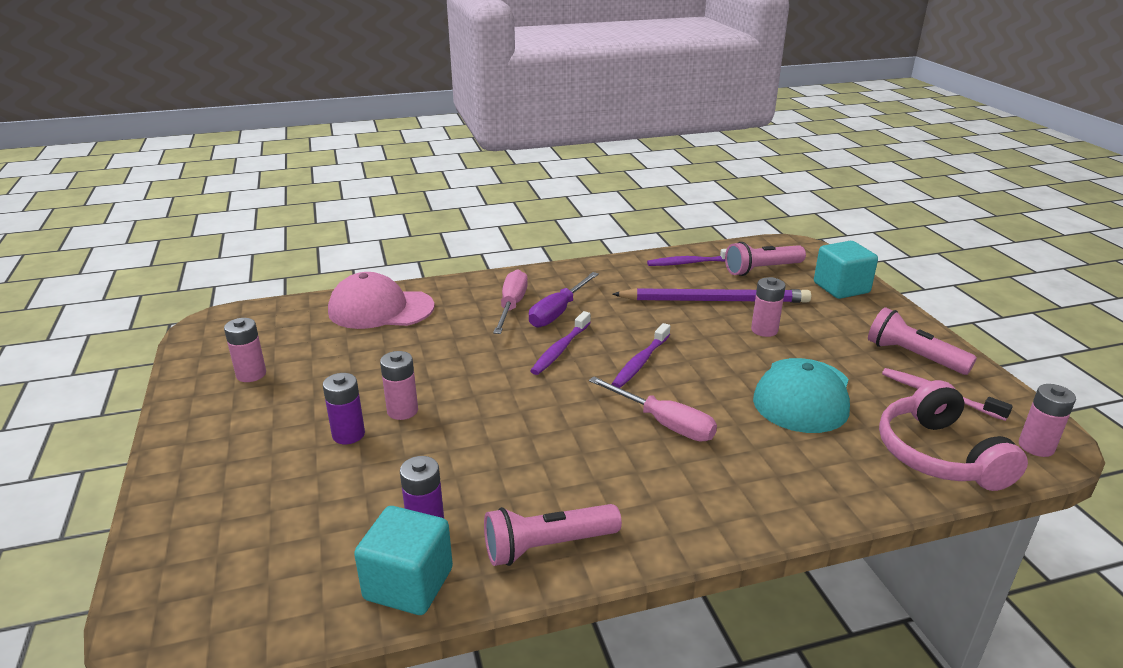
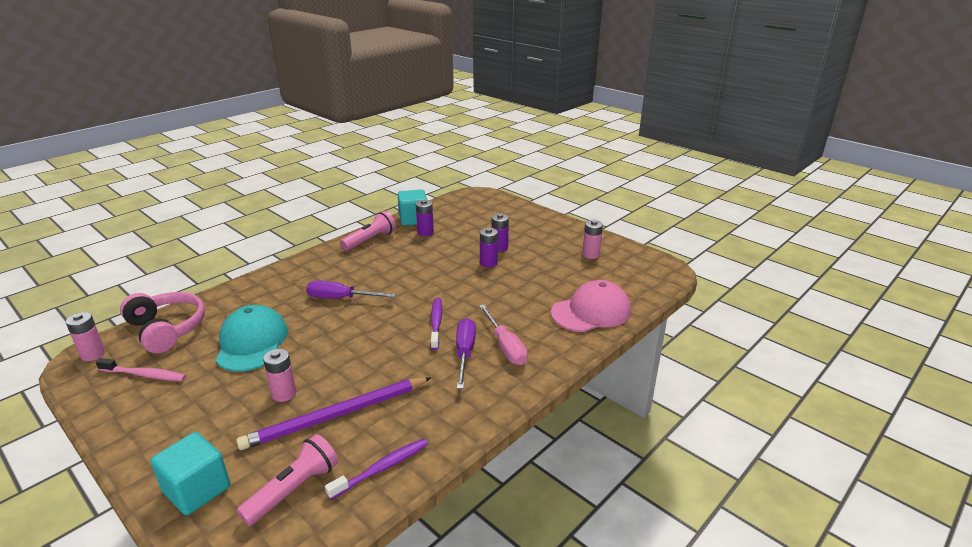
camera: 150 degrees right, 0 degrees up
(402, 411) = (488, 263): pink battery -> purple battery
(640, 362) = (374, 331): purple toothbrush -> none
(664, 423) = (341, 298): pink screwdriver -> purple screwdriver
(913, 356) = (149, 409): pink flashlight -> none

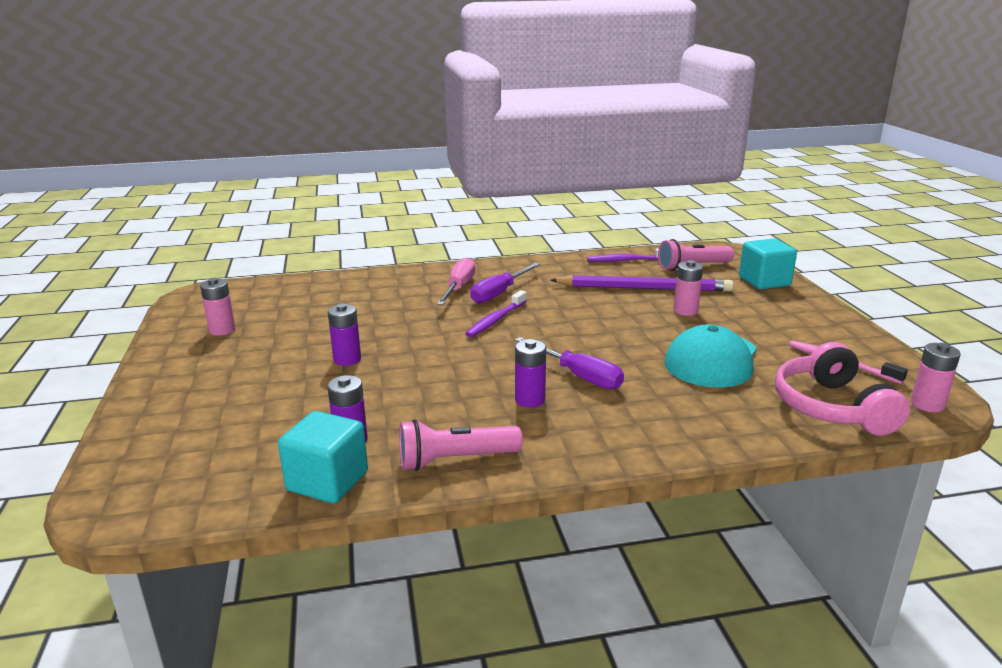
camera: 145 degrees left, 5 degrees down
(499, 247) = (297, 375): purple battery -> purple battery (530, 400)
(591, 312) = (342, 287): pink cap -> none

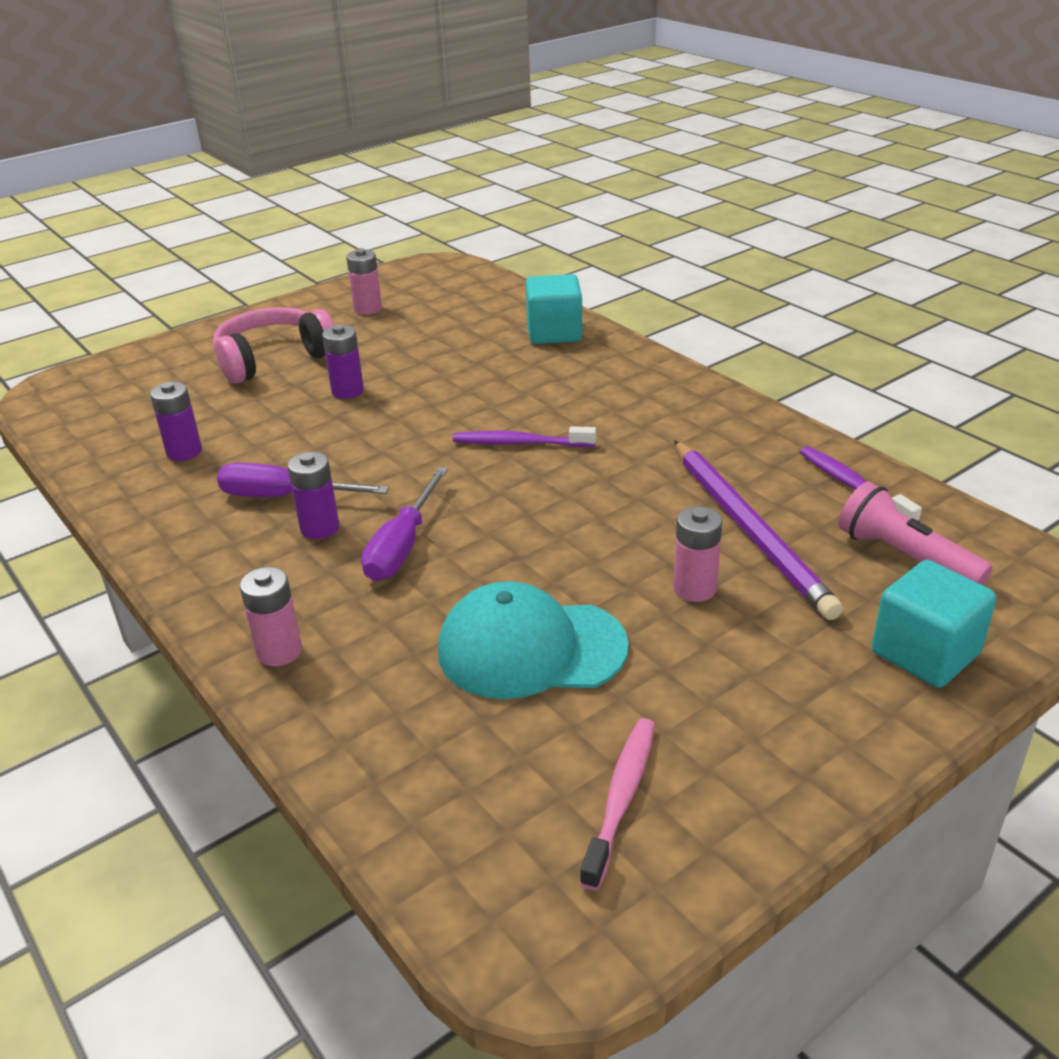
camera: 65 degrees right, 10 degrees up
(327, 481) = (110, 466): turquoise cube -> turquoise cube (554, 333)
(455, 460) = (170, 520): pink flashlight -> none
(458, 288) = (596, 389): pink screwdriver -> none
(499, 293) = (607, 421): purple screwdriver -> purple screwdriver (284, 497)
(831, 407) = (443, 802): pink headphones -> pink headphones (274, 359)
(927, 404) = (523, 930): pink battery -> pink battery (279, 651)

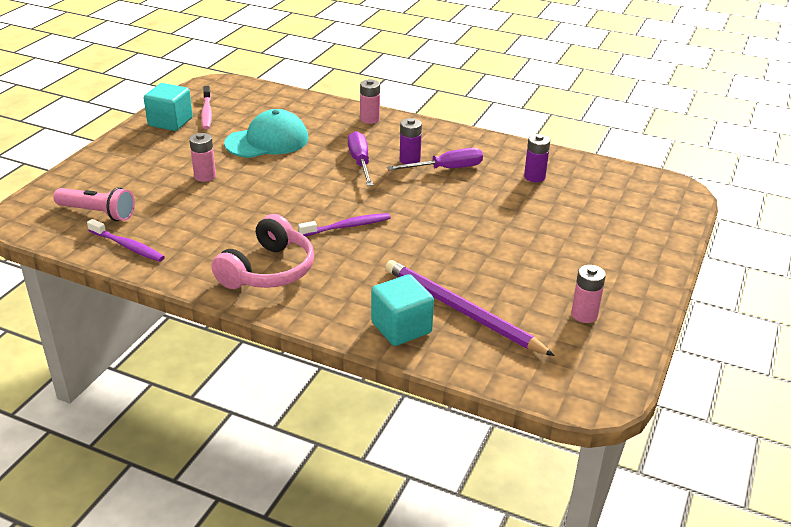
camera: 150 degrees right, 0 degrees up
(274, 359) = (581, 247): pink headphones -> pink headphones (268, 270)
(347, 391) = (496, 235): purple battery -> none
(749, 530) = (185, 208): purple pencil -> purple pencil (461, 310)
(925, 653) = (91, 175): turquoise cube -> turquoise cube (170, 122)

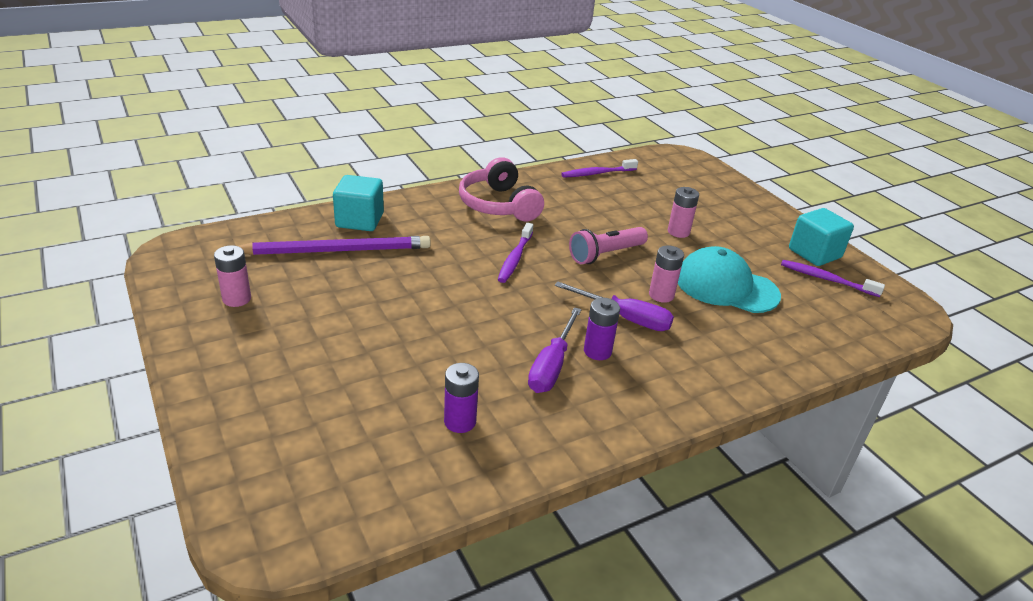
camera: 125 degrees right, 0 degrees up
(98, 213) = (659, 177): pink flashlight -> pink flashlight (605, 254)
(207, 112) = (826, 279): pink toothbrush -> purple toothbrush
(267, 141) = (726, 286): turquoise cap -> turquoise cap turned 105 degrees clockwise
(370, 119) = (730, 376): pink battery -> pink battery (661, 295)

